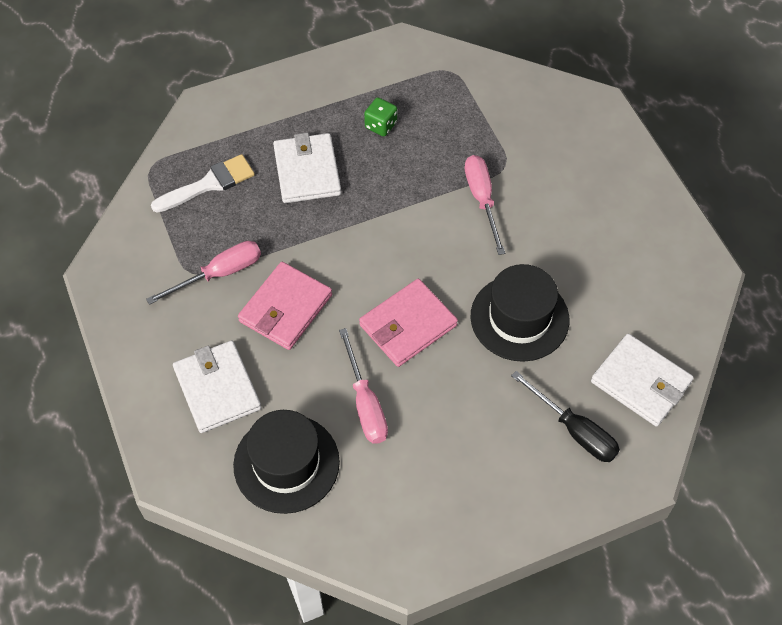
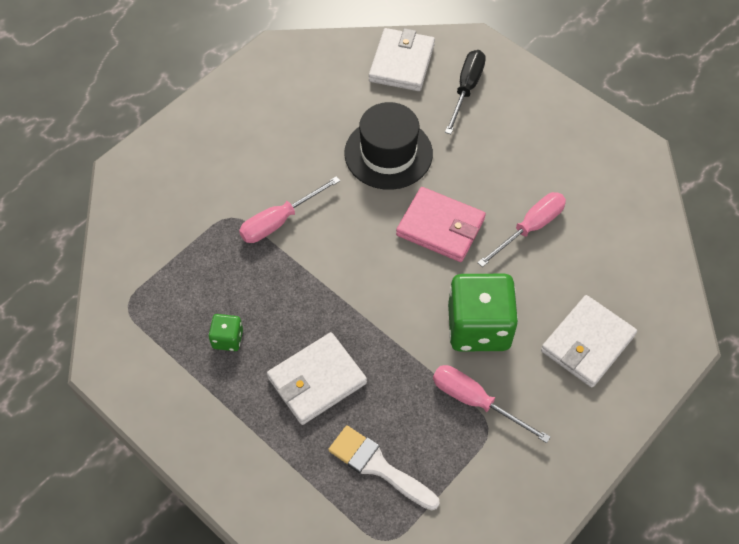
camera: 115 degrees left, 0 degrees up
(285, 308) = (478, 327): pink wallet -> green dice
(286, 463) = (616, 260): black hat -> none

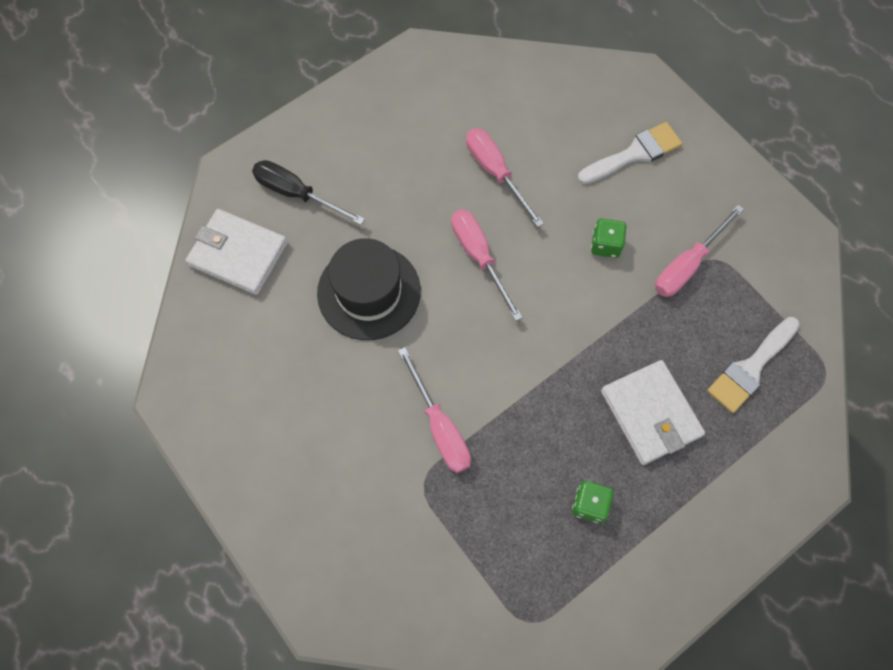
camera: 80 degrees left, 10 degrees up
(440, 227) = (479, 257): pink wallet -> pink screwdriver
(478, 327) = (605, 245): green dice -> green dice, size x0.46
(587, 343) = (634, 154): white wallet -> white brush

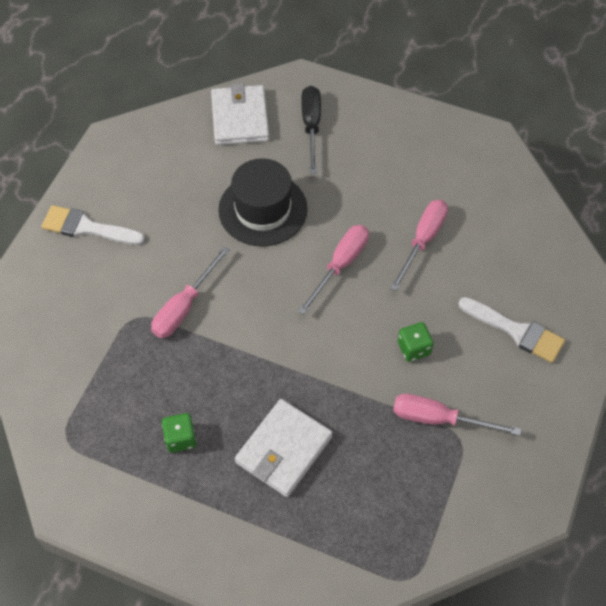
camera: 60 degrees right, 10 degrees down
(751, 368) = (374, 511): white brush -> white brush (87, 228)

